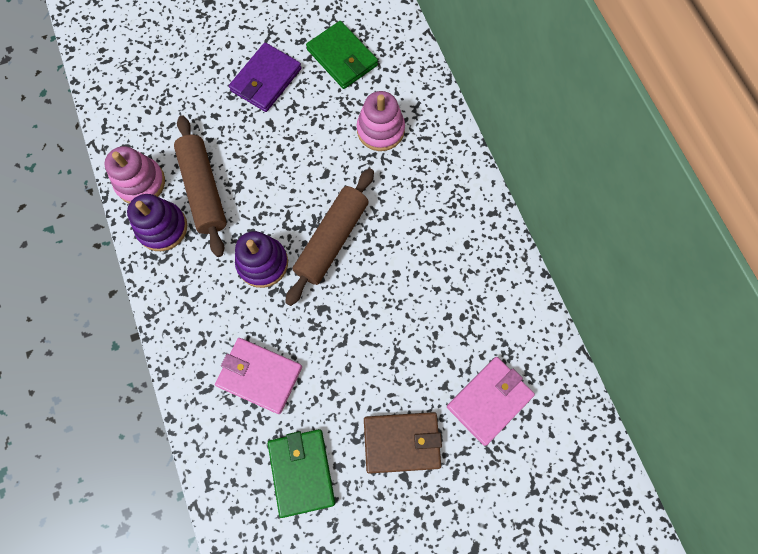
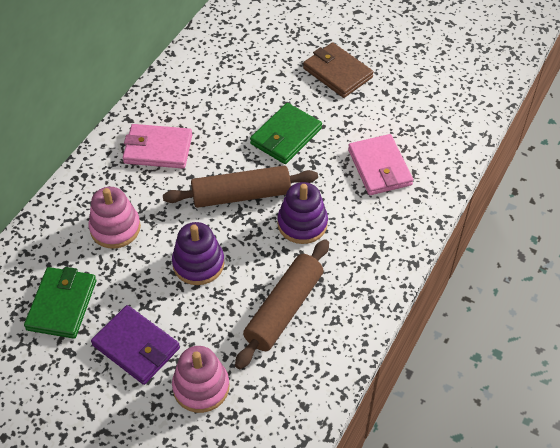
camera: 130 degrees left, 20 degrees down
(141, 182) = (323, 362): pink stacking toy -> pink stacking toy (201, 387)
(162, 228) = (343, 312): purple stacking toy -> purple stacking toy (198, 264)
(266, 80) = (136, 347): purple wallet -> purple wallet turned 45 degrees clockwise
(302, 472) = (409, 106): green wallet -> green wallet (286, 136)
(489, 401) = (267, 49): pink wallet -> pink wallet (158, 149)

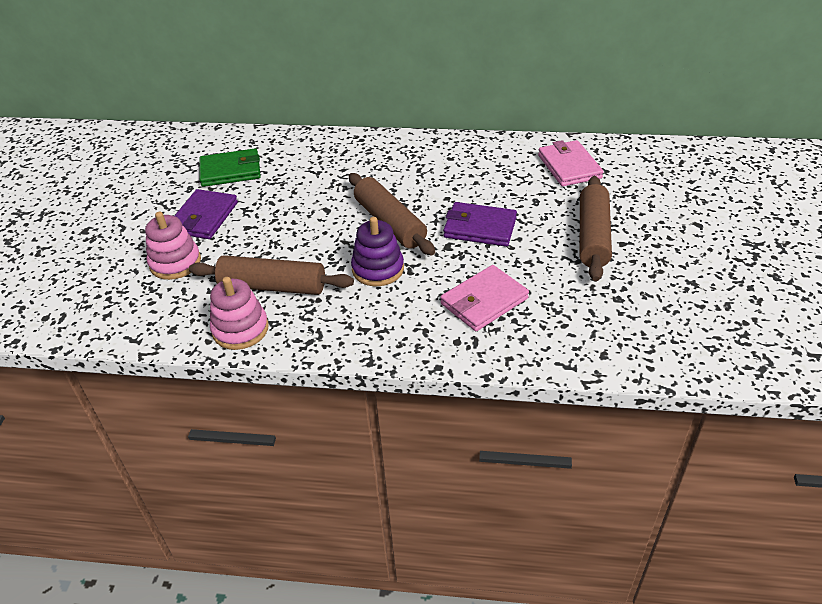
camera: 70 degrees right, 10 degrees down
(115, 228) = (316, 170): pink stacking toy -> pink stacking toy (240, 329)
(158, 149) = (412, 164): pink wallet -> pink wallet (569, 167)
(198, 264) = (300, 223): purple stacking toy -> none
(286, 136) = (480, 228): green wallet -> purple wallet
(337, 73) = (593, 236): brown wallet -> brown rolling pin

